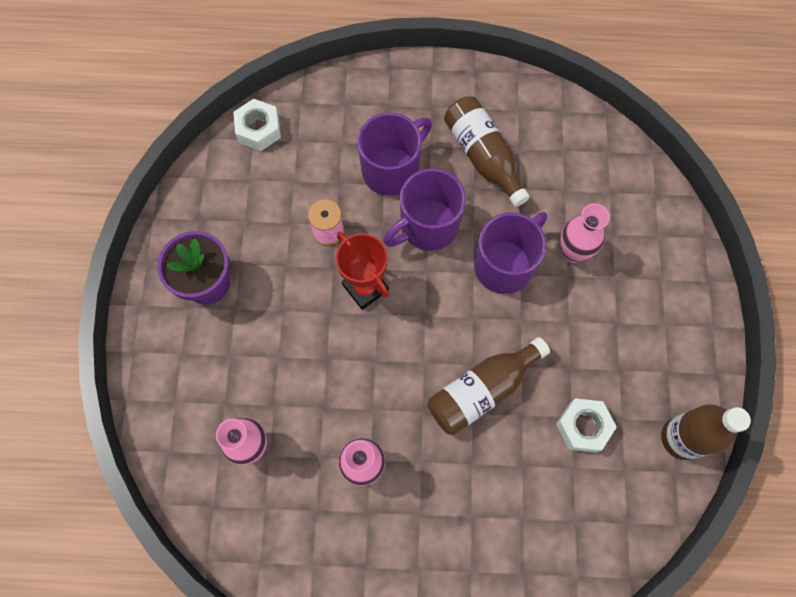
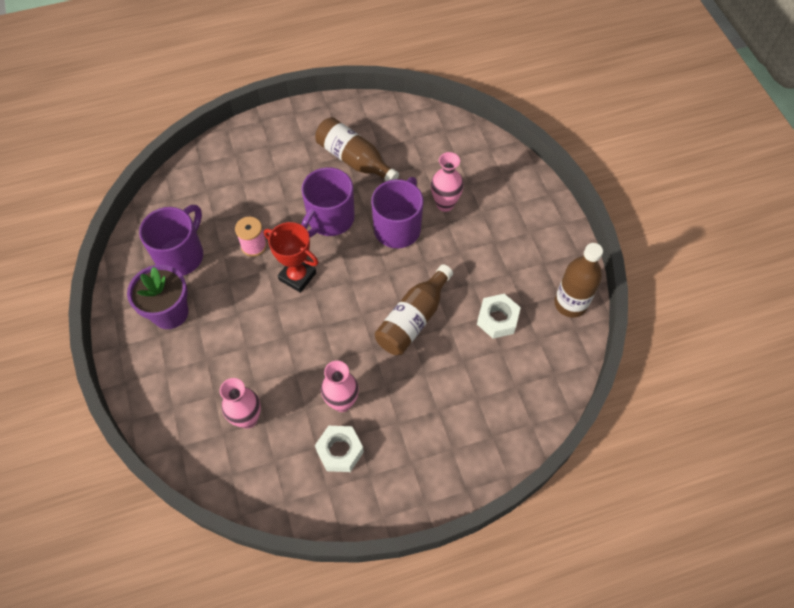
camera: 20 degrees left, 10 degrees down
(259, 129) = (173, 191): white nut -> white nut (340, 451)
(392, 169) = (288, 188): purple mug -> purple mug (181, 255)

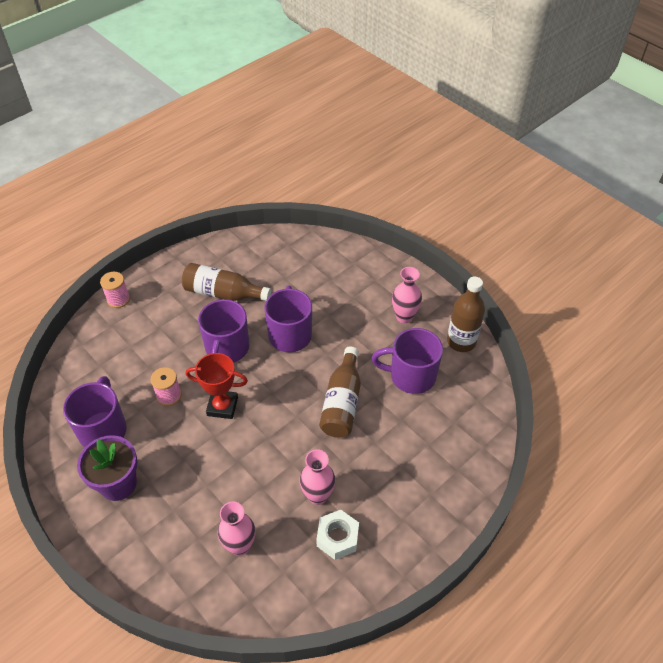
camera: 25 degrees left, 10 degrees down
(253, 130) = (118, 299): none -> pink spool
(445, 204) = (319, 302): pink vase -> pink vase (404, 317)
(497, 319) = (411, 376): white nut -> purple mug

